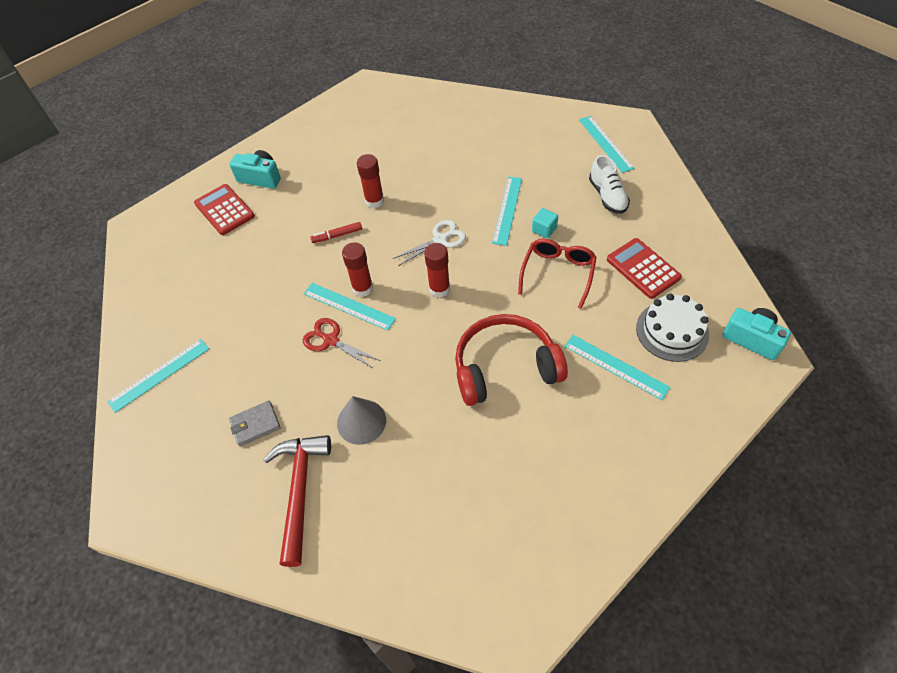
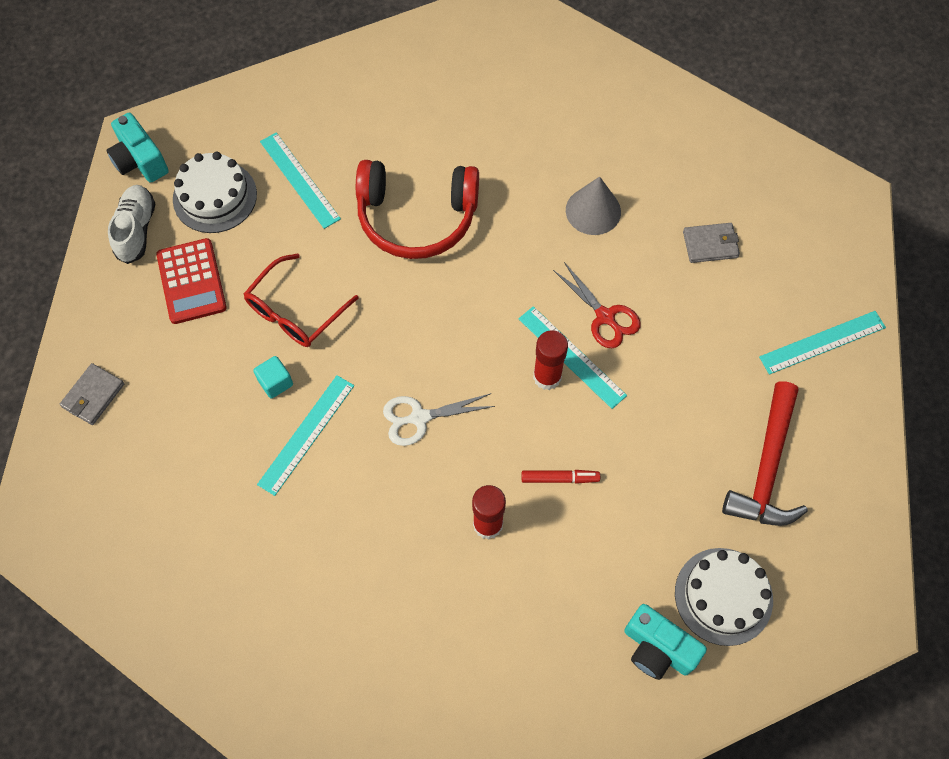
camera: 165 degrees left, 10 degrees up
(224, 210) = (723, 596): red calculator -> white cake
(299, 490) = (672, 165): red hammer -> red hammer (767, 468)
(439, 289) = (450, 341): red glue stick -> none
(605, 143) = (97, 507): turquoise ruler -> none
(607, 196) = (160, 406): white shoe -> white shoe (136, 230)
(652, 189) = (93, 395): none -> grey wallet

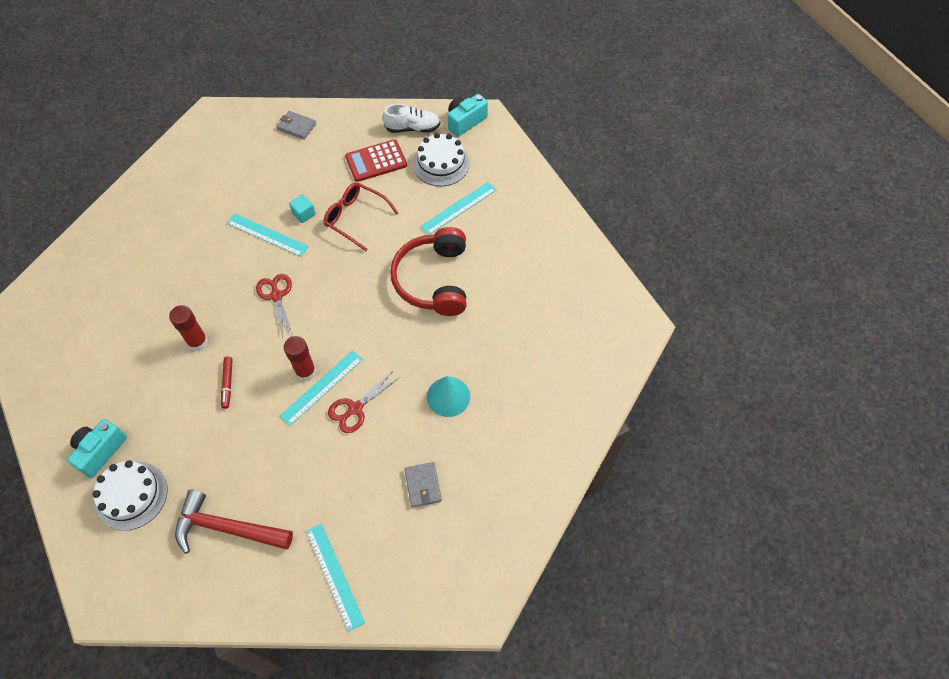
camera: 85 degrees right, 5 degrees down
(419, 418) = (276, 296): white scissors -> red scissors
(593, 211) = (448, 396): grey cone -> turquoise cone

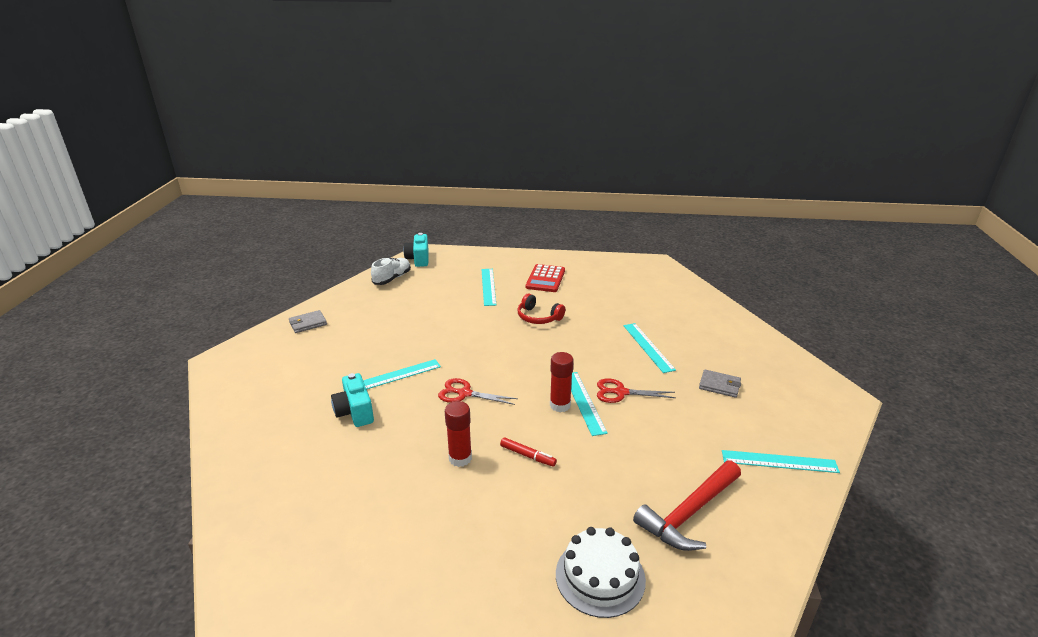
camera: 55 degrees left, 30 degrees down
(100, 451) = (521, 584): turquoise camera -> turquoise camera (355, 412)
(304, 214) = (400, 350): turquoise cube -> none
(355, 408) = (621, 392): red scissors -> red scissors turned 105 degrees clockwise
(356, 218) = (438, 329): red glasses -> none
(376, 161) = (398, 302): red calculator -> red calculator (545, 279)
(433, 280) = (538, 317): red headphones -> red headphones, size x0.57
(441, 164) = (440, 279): white cake -> none
(448, 396) = (648, 347): turquoise cone -> turquoise ruler

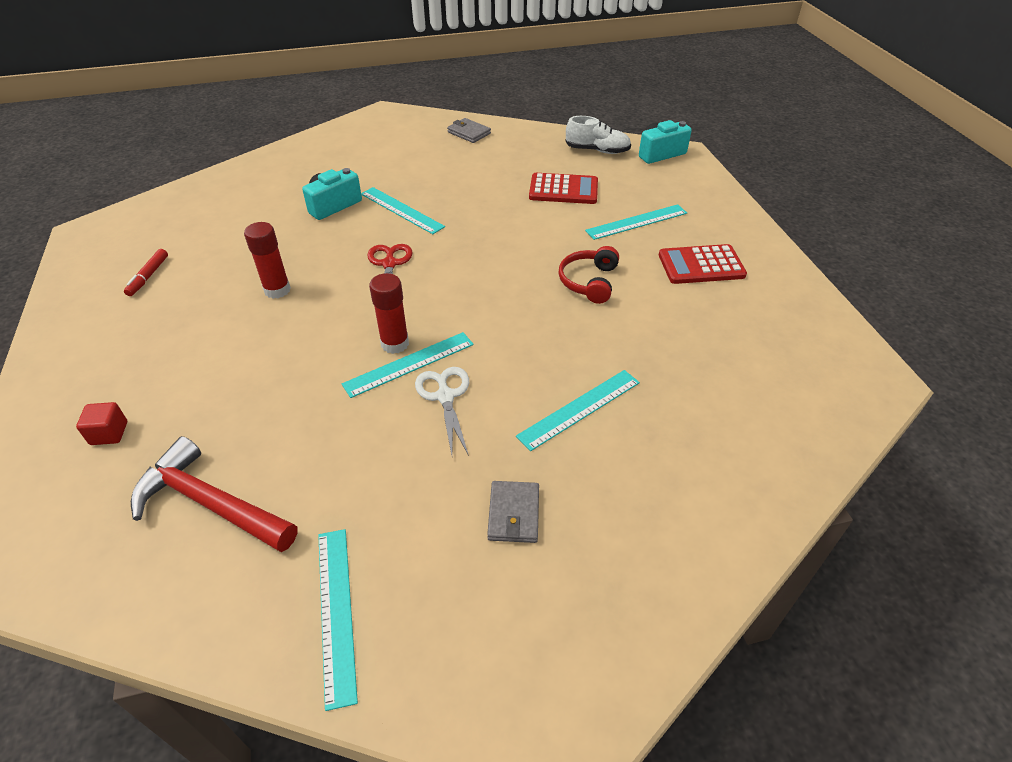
camera: 70 degrees right, 15 degrees up
(429, 302) = (563, 190): none -> red calculator
(527, 455) = (292, 337): red marker -> red marker (148, 276)
(600, 576) = (109, 433): white cake -> red cube
(621, 392) = (445, 396): red scissors -> white scissors

